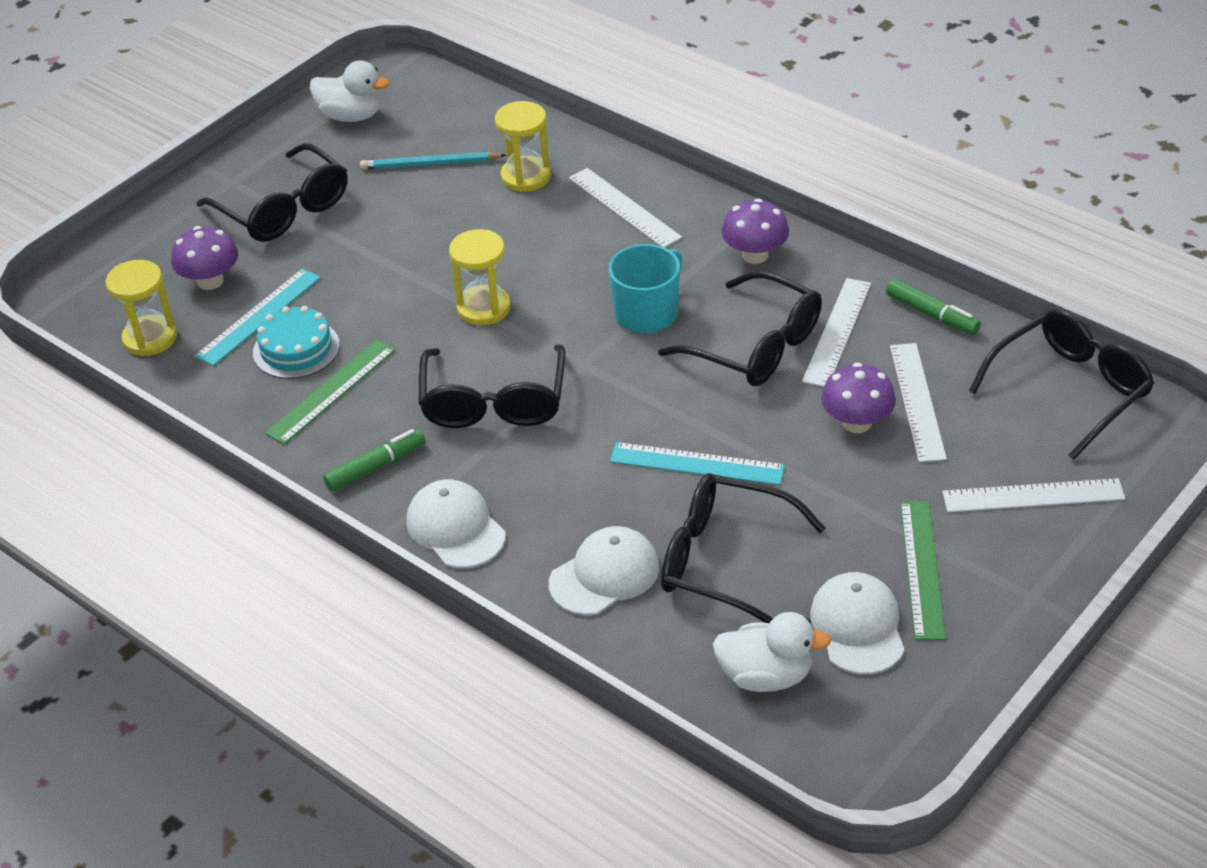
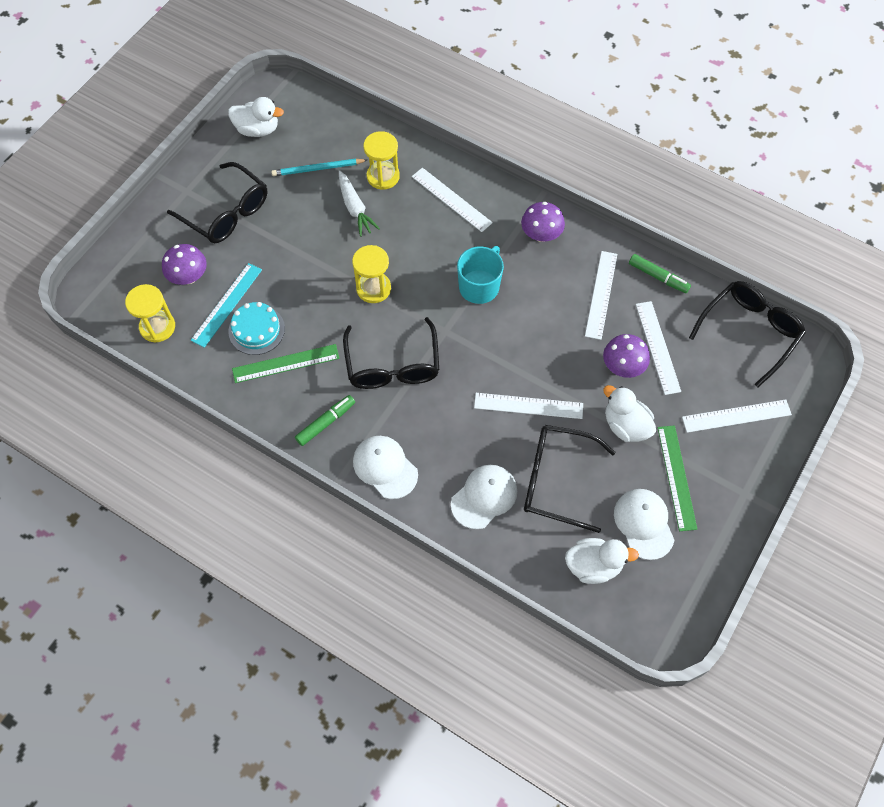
camera: 10 degrees left, 20 degrees up
(331, 391) = (286, 363): green ruler -> green ruler turned 45 degrees clockwise
(476, 212) = (355, 208): none -> white carrot
(697, 464) = (528, 406): turquoise ruler -> white ruler
(756, 347) = (552, 310): black glasses -> none
(849, 498) = (625, 425): none -> white duck

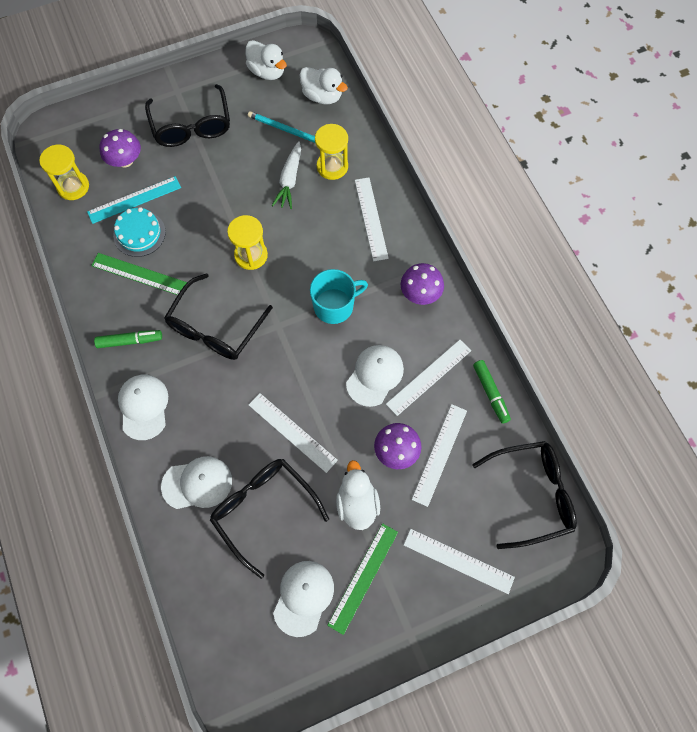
camera: 35 degrees right, 5 degrees up
(558, 320) = (375, 375): none -> white cap
(593, 566) = (235, 602): white duck -> white duck (322, 96)

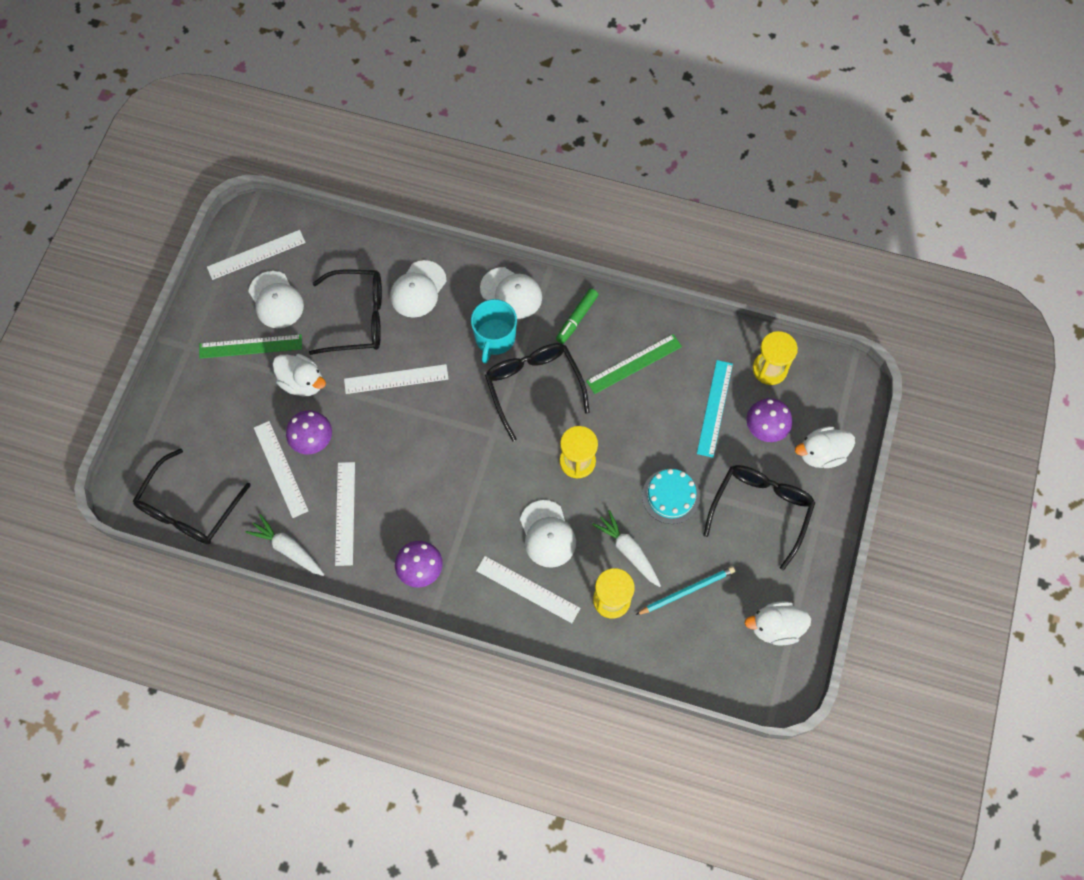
camera: 130 degrees right, 0 degrees up
(139, 233) = (675, 389): turquoise cake -> turquoise cake (670, 496)
(192, 126) = (760, 510): black glasses -> black glasses turned 90 degrees clockwise
(322, 96) = (702, 656): white duck -> white duck (821, 454)
(334, 306) = (471, 491): turquoise mug -> turquoise mug (494, 338)
(363, 577) = (250, 346): green ruler -> green ruler turned 75 degrees counterclockwise
(375, 375) = (384, 473): white cap -> white cap (547, 534)
(458, 561) = (199, 416): white ruler -> white ruler (256, 254)
(490, 393) = (288, 549): green marker -> white carrot

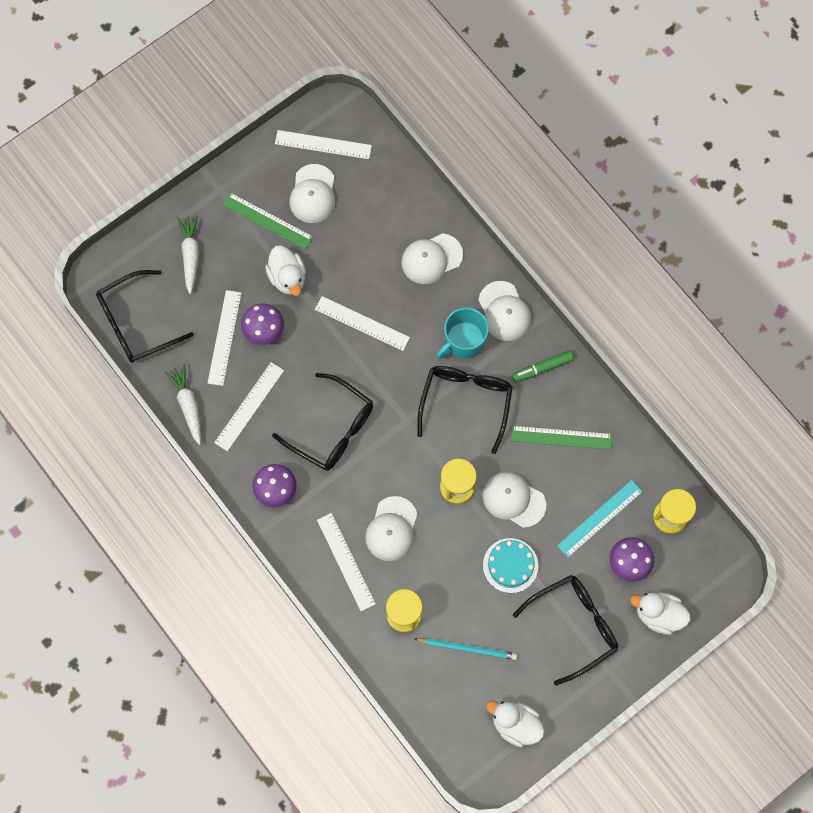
camera: 35 degrees right, 5 degrees up
(358, 318) = (367, 252): black glasses -> black glasses (332, 429)
(628, 551) = (445, 585): white carrot -> white carrot (190, 255)
(633, 440) = (513, 500): none -> white cap

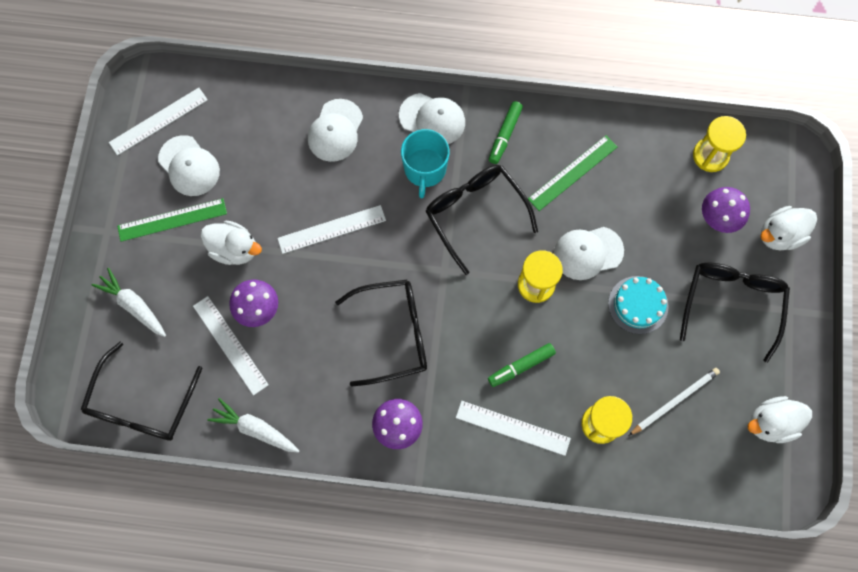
camera: 45 degrees left, 0 degrees up
(249, 406) = (307, 380): white ruler -> none
(391, 529) = (521, 366): white cap -> green marker
(467, 648) = (675, 401): turquoise pencil -> white pencil
(599, 518) = (663, 205): turquoise ruler -> none

